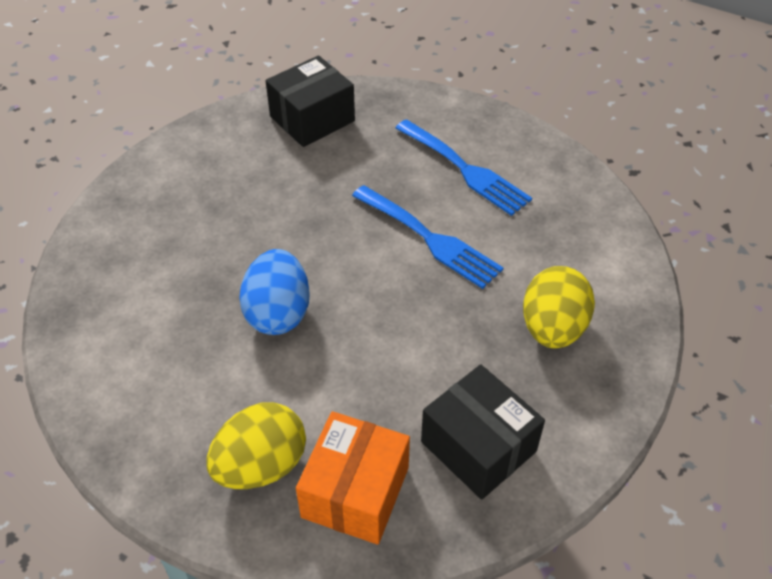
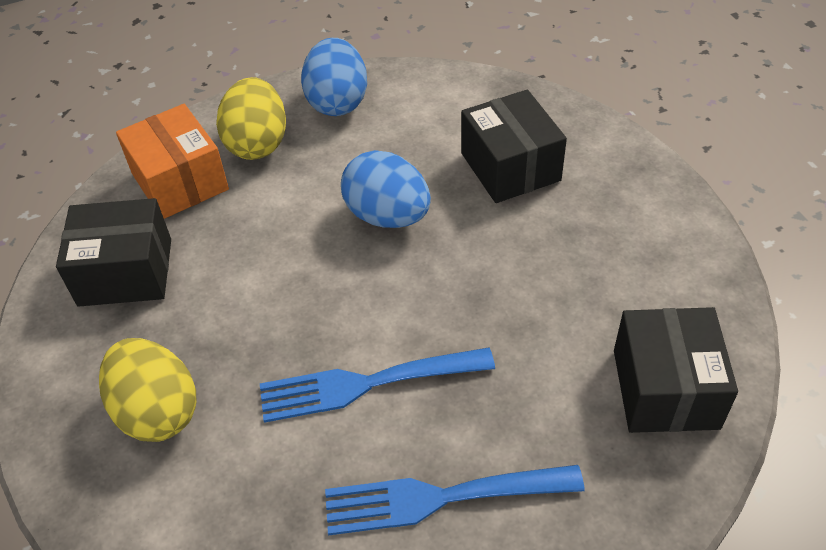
camera: 130 degrees right, 0 degrees up
(158, 440) = (337, 102): none -> blue egg
(167, 269) = (510, 167): none -> black box

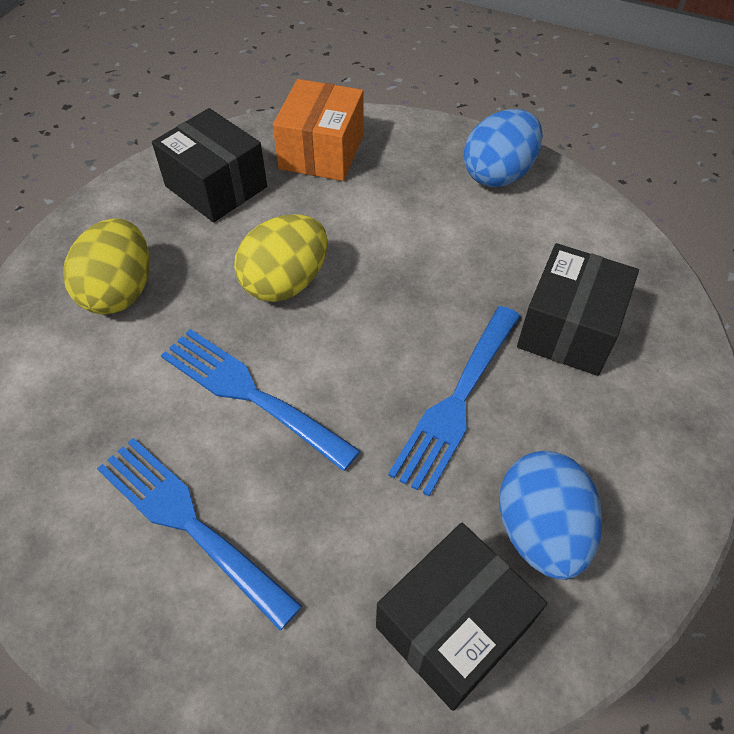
camera: 45 degrees right, 5 degrees up
(257, 143) = (403, 163): yellow egg -> yellow egg (285, 282)
(387, 216) = (422, 287): blue egg -> blue egg (540, 530)
(504, 267) = (457, 402): none -> blue fork

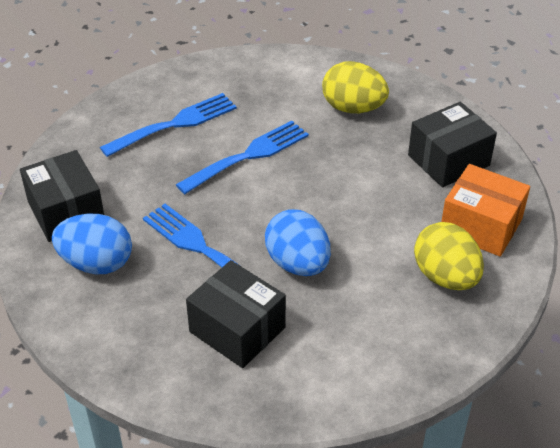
camera: 105 degrees right, 10 degrees down
(285, 282) = (336, 183): yellow egg -> yellow egg (445, 277)
(498, 174) = (426, 339): blue egg -> blue egg (298, 263)

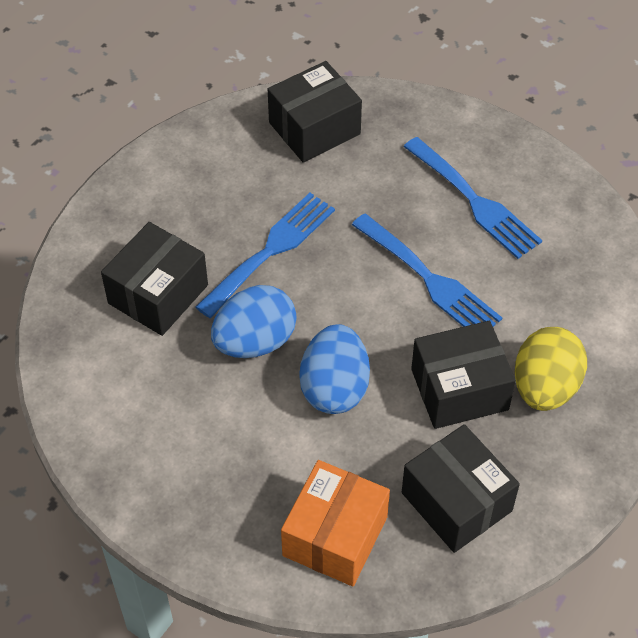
camera: 85 degrees right, 10 degrees up
(96, 263) = (242, 165): blue egg -> blue egg (334, 388)
(353, 149) = (459, 389): none -> black box
(445, 277) = (244, 492): yellow egg -> none

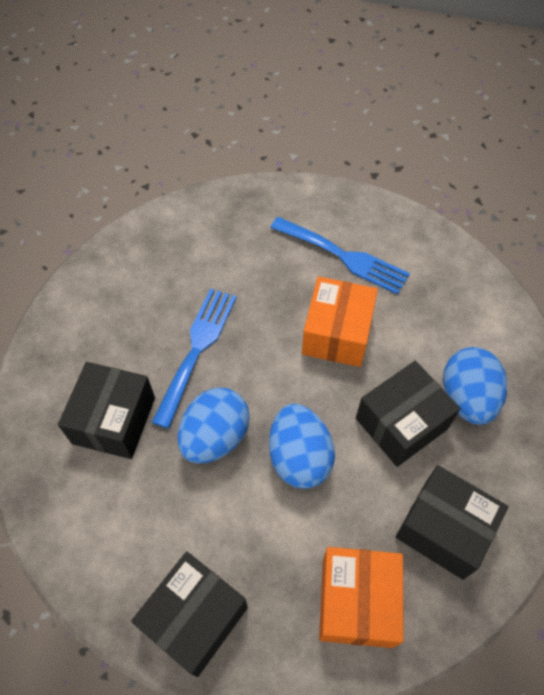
camera: 20 degrees left, 5 degrees up
(314, 128) = (192, 232): black box -> black box (195, 617)
(430, 279) = (337, 333): blue fork -> orange box
(545, 387) = (467, 398): yellow egg -> blue egg

